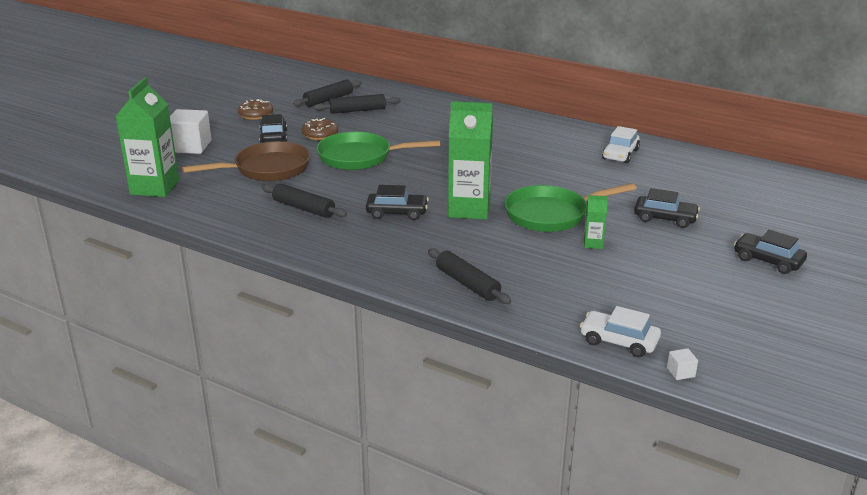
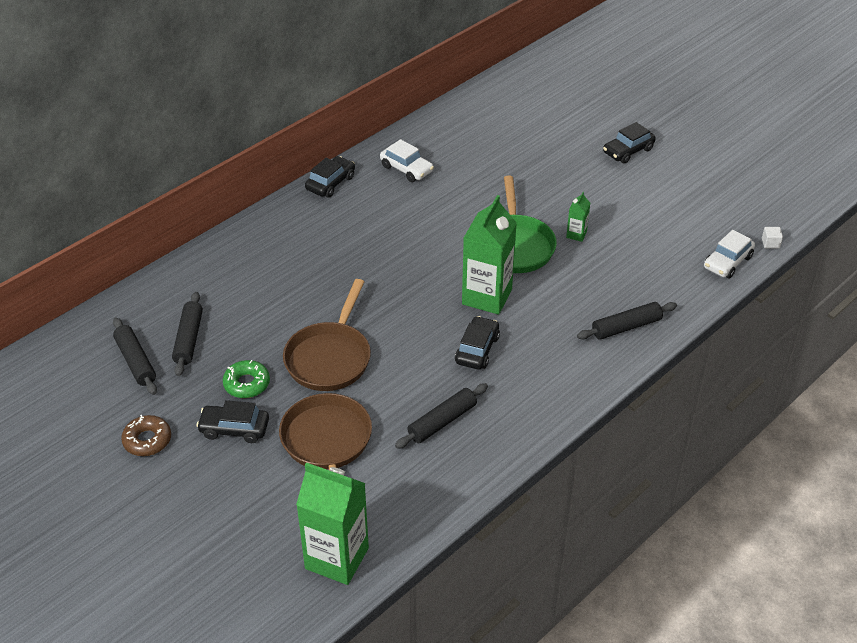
camera: 75 degrees left, 15 degrees up
(190, 147) = (224, 516): white cube -> none
(320, 134) = (247, 384): brown donut -> green donut
(360, 157) = (330, 357): green pan -> brown pan
(665, 218) = (544, 181): black car -> black car (330, 183)

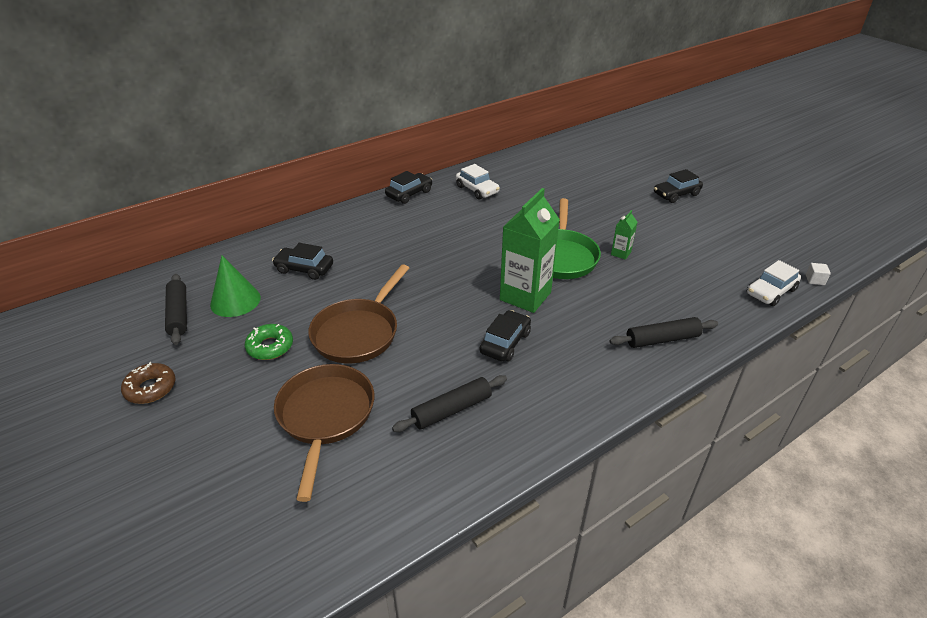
camera: 10 degrees right, 5 degrees down
(189, 339) = (235, 301): black rolling pin -> green cone
(234, 429) = (239, 388): black car -> black car (304, 269)
(337, 558) = (287, 553): green carton -> none

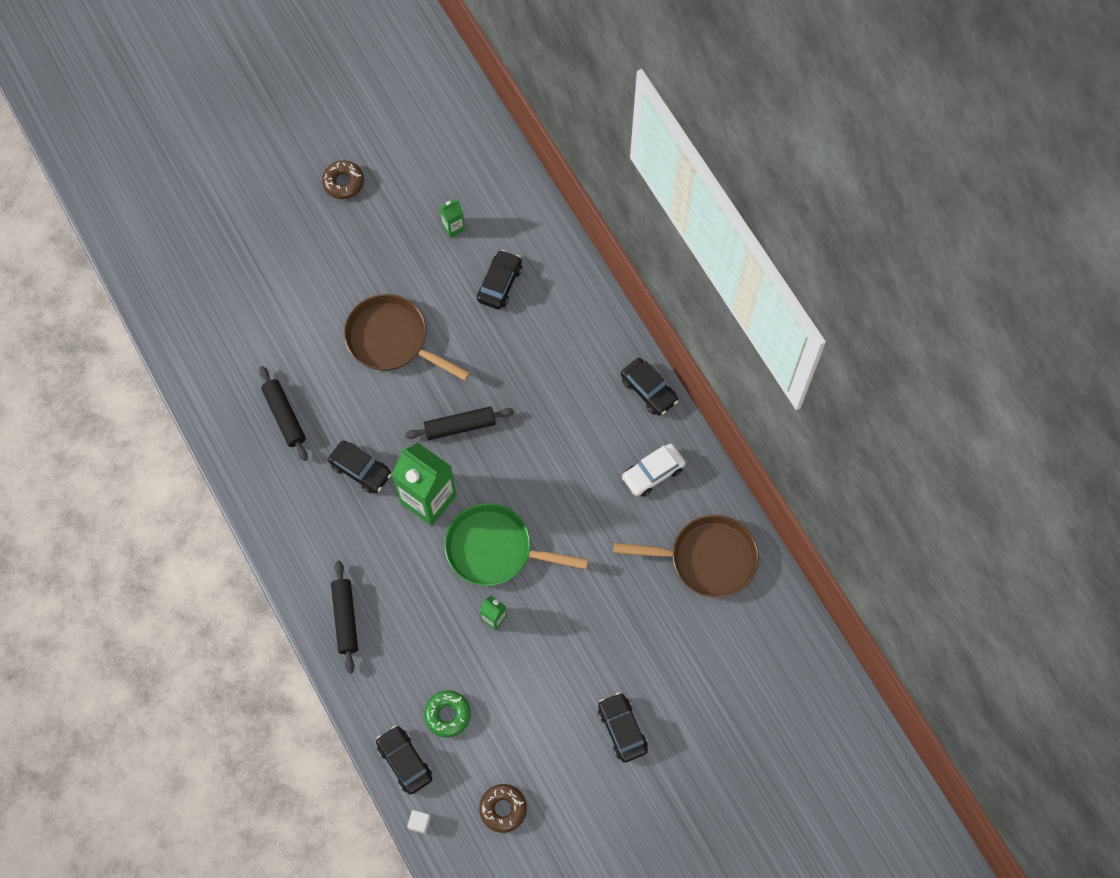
camera: 95 degrees right, 30 degrees up
(178, 314) = (439, 182): black rolling pin -> black rolling pin (460, 426)
(235, 301) = (453, 227): green cone -> green carton
(270, 347) = (382, 266): green donut -> green donut (447, 715)
(325, 416) = (292, 318): brown pan -> brown pan (707, 559)
(771, 240) = (503, 809): none -> brown donut
(771, 292) = (404, 761): white car -> black car

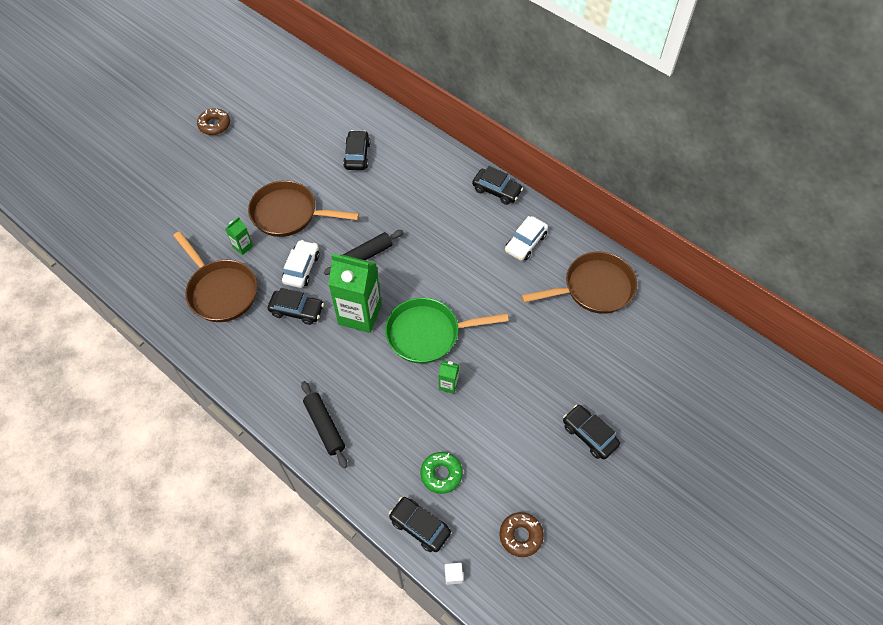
camera: 20 degrees left, 10 degrees down
(285, 416) = (220, 291): black rolling pin -> brown pan
(383, 418) = (301, 268): none -> white car
(453, 227) = (308, 130): green carton -> green carton (243, 247)

